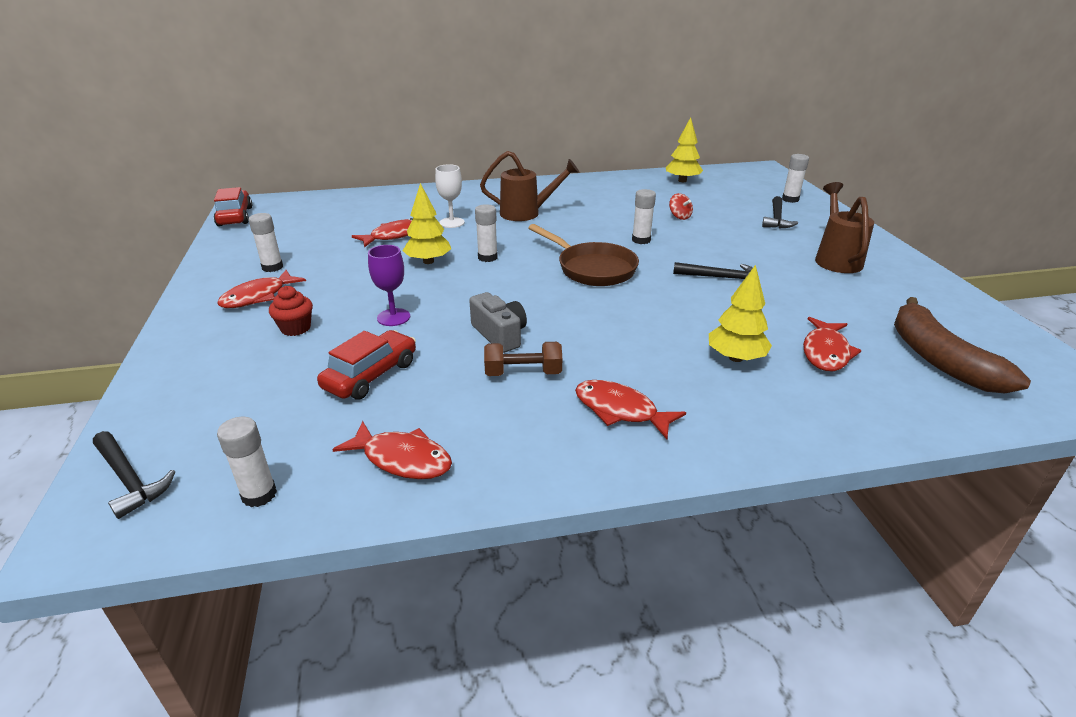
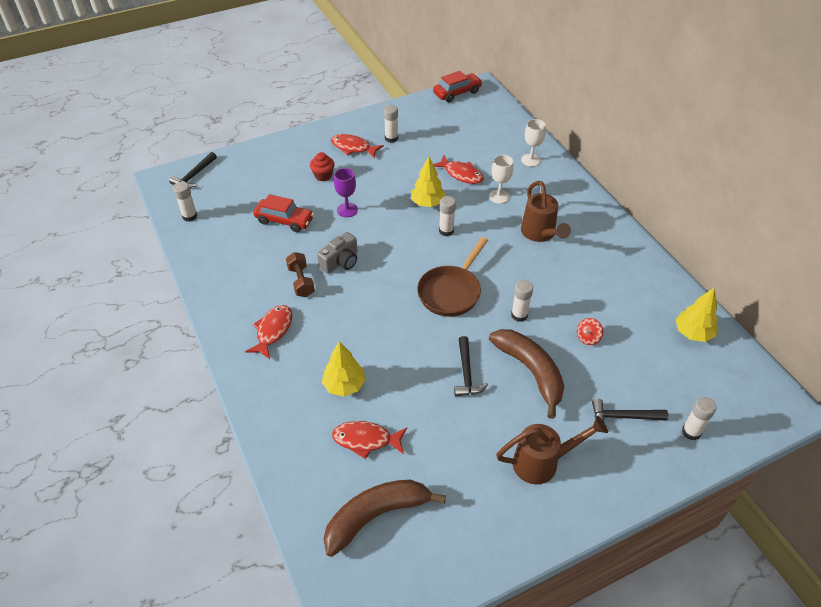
camera: 75 degrees right, 15 degrees up
(402, 459) = (218, 253): red fish -> none
(406, 200) = (530, 160): none -> white goblet
(720, 246) = (530, 372): none -> brown banana

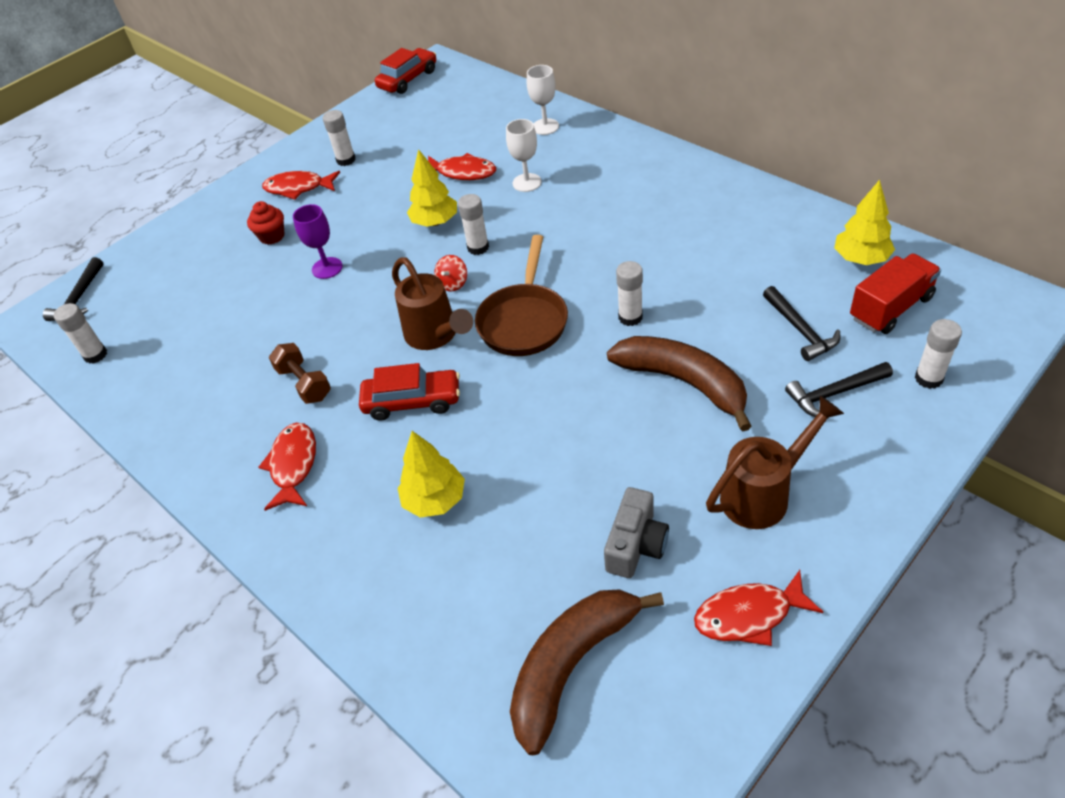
camera: 15 degrees left, 0 degrees up
(284, 220) = (242, 312): red car -> red car (412, 401)
(340, 262) = (350, 337): grey camera -> grey camera (636, 545)
(366, 440) = (503, 563): red fish -> red fish (749, 615)
(466, 373) = (599, 417): black hammer -> black hammer (800, 330)
(540, 234) = (605, 209): brown watering can -> brown watering can (436, 336)
(588, 338) = (734, 312): red spinning top -> red spinning top (453, 283)
(693, 375) = (890, 308): none -> red truck

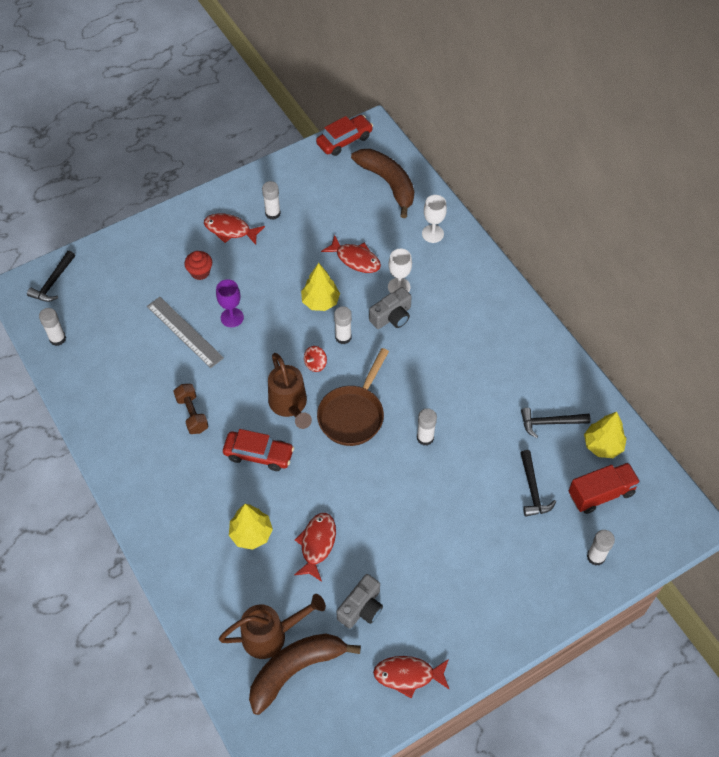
camera: 10 degrees right, 10 degrees up
(269, 299) = (185, 332): none -> grey ruler
(293, 465) = (170, 476): red fish -> red fish (317, 544)
(531, 211) = (392, 316): none -> grey camera
(684, 383) = (438, 503): brown banana -> brown banana (388, 183)
(764, 493) = (452, 601): brown watering can -> brown watering can (272, 635)
(834, 393) = (530, 546): black hammer -> black hammer (550, 423)

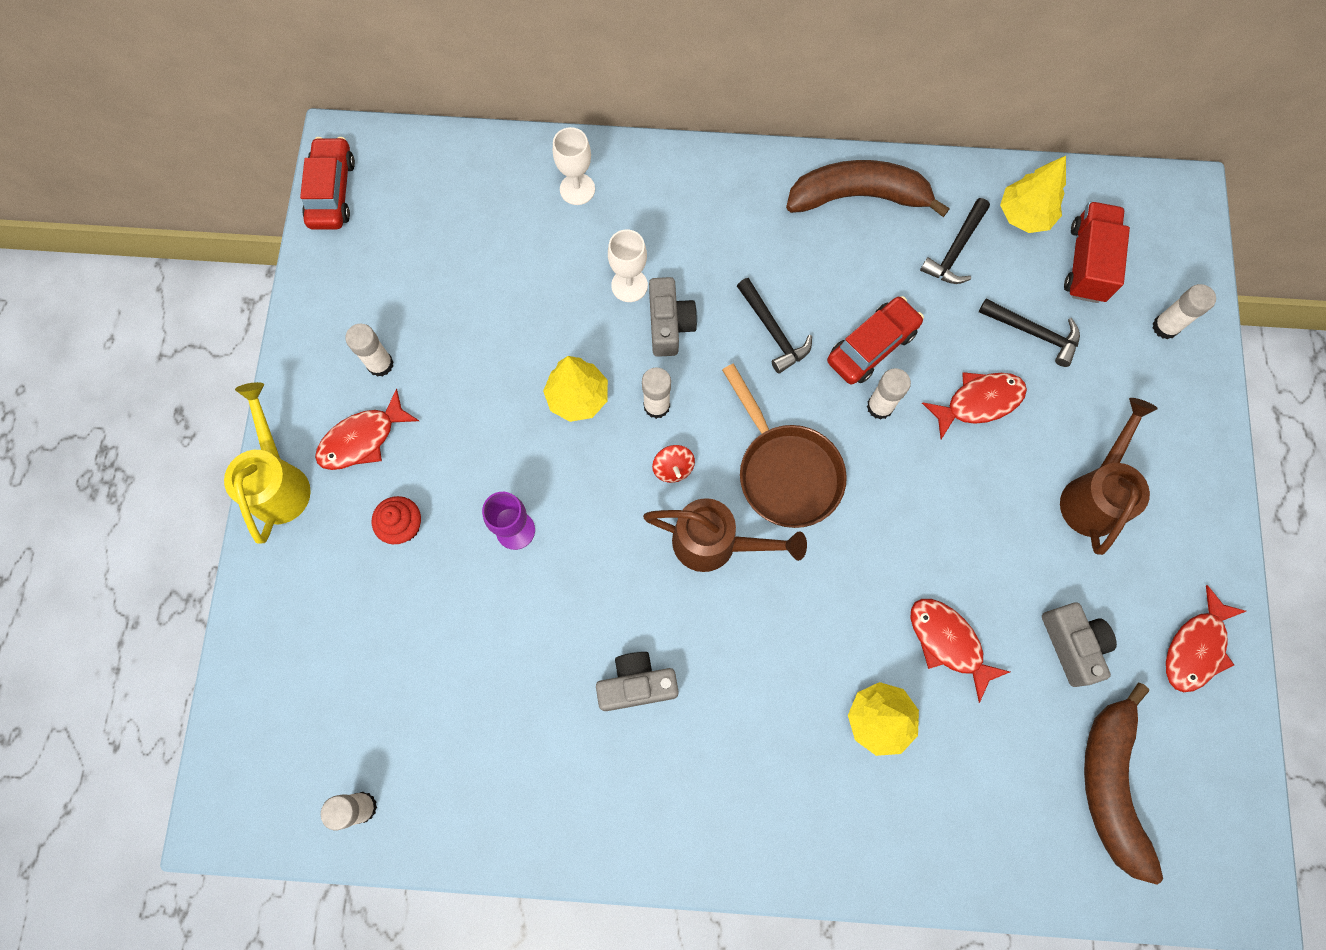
camera: 55 degrees left, 15 degrees up
(53, 282) = (251, 754): black hammer -> black hammer (773, 331)
(185, 212) = (279, 481): none -> yellow watering can
(185, 332) = (490, 611): grey ruler -> none
(192, 414) = (636, 684): brown dumbbell -> grey camera
(259, 454) = (763, 633): red car -> red car (872, 346)
(272, 635) = (1044, 785): brown watering can -> brown watering can (1093, 494)
(355, 259) = (543, 308): red fish -> red fish (978, 402)
(388, 183) = (451, 187): brown banana -> brown banana (858, 197)

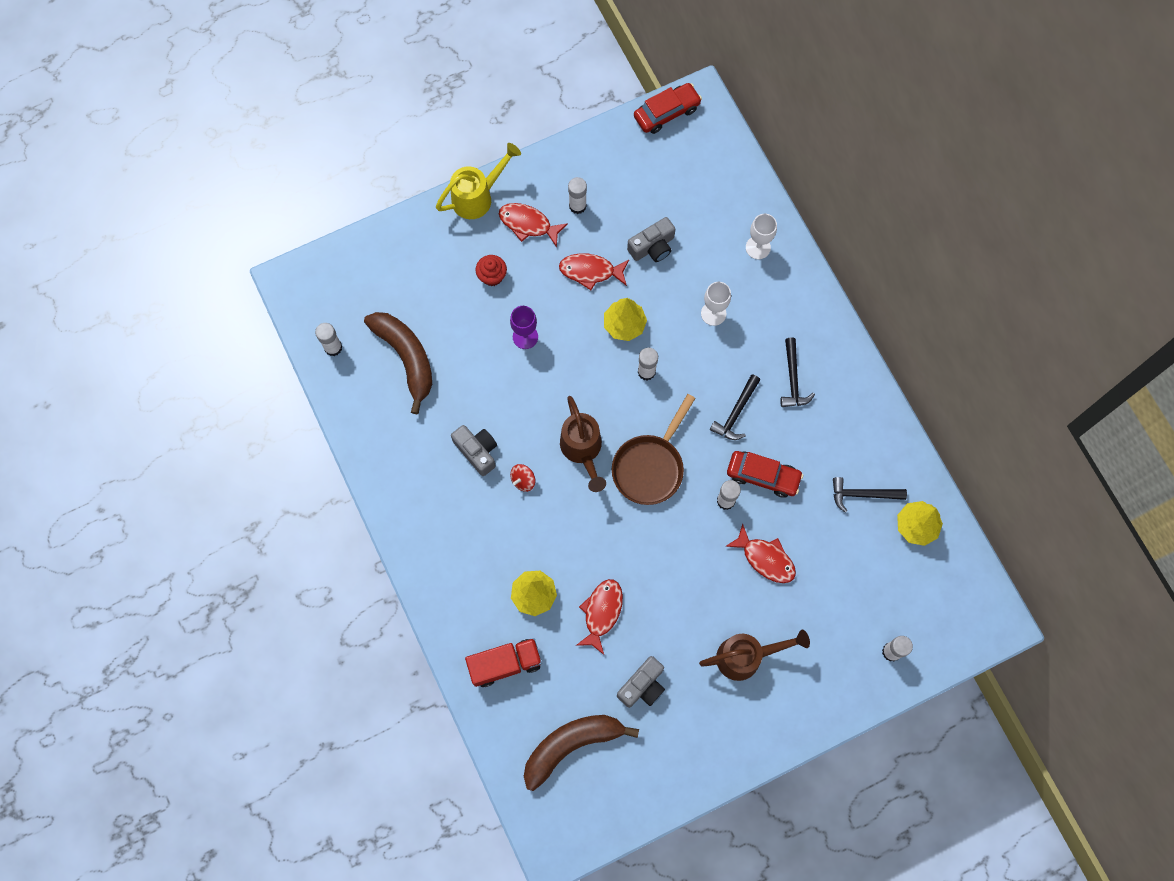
camera: 60 degrees right, 0 degrees up
(669, 324) = (702, 350): grey camera -> grey camera (652, 247)
(673, 468) = (613, 402): red spinning top -> red spinning top (523, 480)
(858, 197) = (862, 416): brown banana -> brown banana (406, 358)
(1034, 333) = (834, 570): black hammer -> black hammer (793, 379)
(1087, 263) = (906, 581): red truck -> red truck (505, 664)
(1195, 647) = (684, 761): red fish -> red fish (590, 271)

